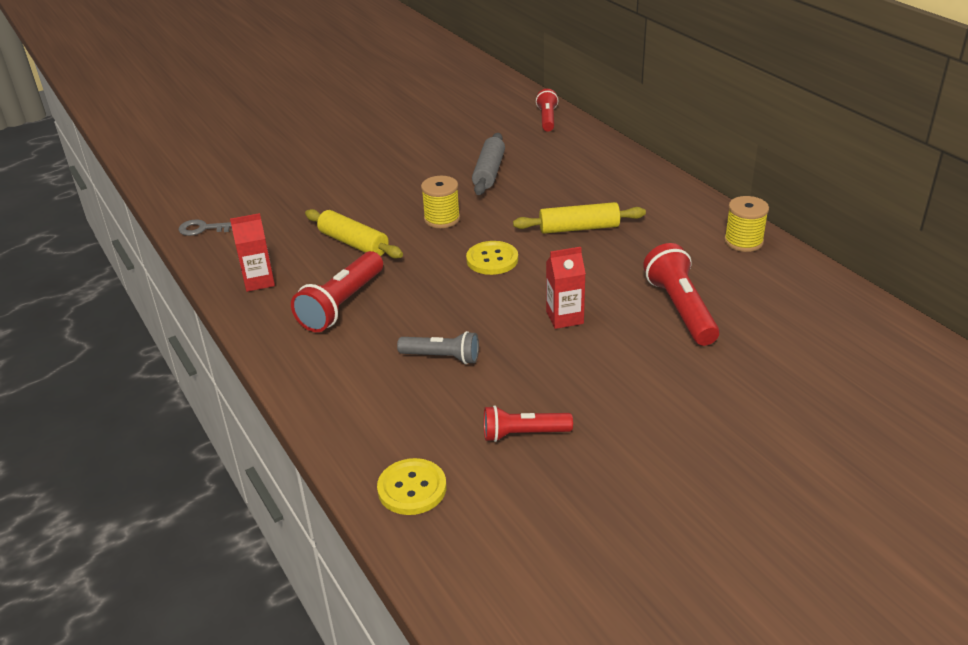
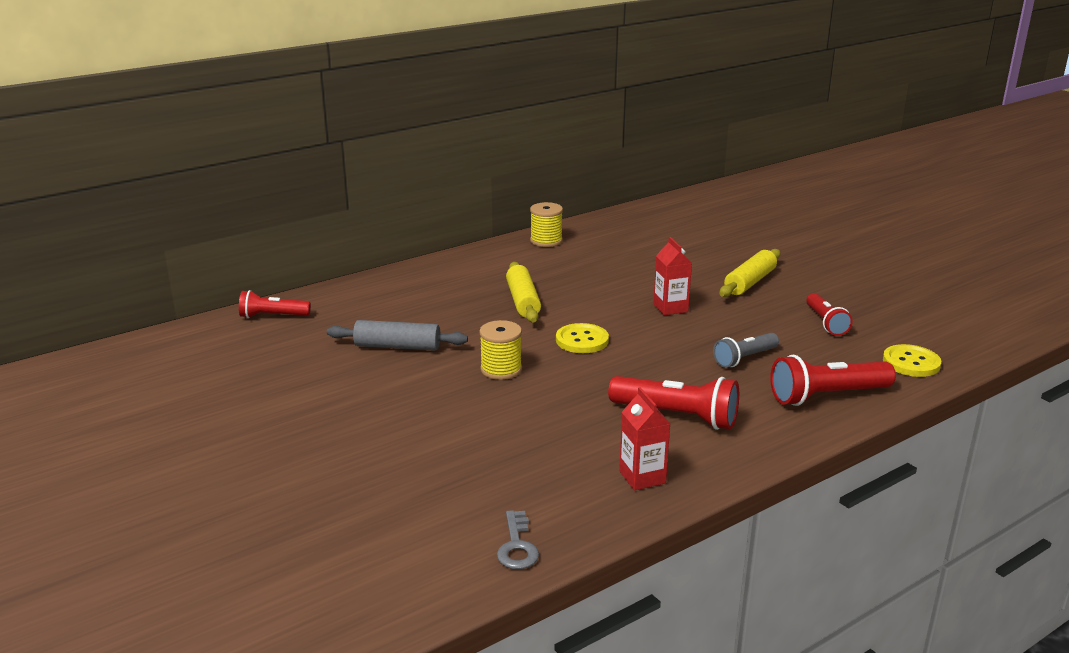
camera: 95 degrees left, 10 degrees down
(353, 243) = (553, 420): yellow rolling pin -> yellow rolling pin (750, 282)
(442, 357) = (745, 358): grey flashlight -> grey flashlight turned 135 degrees counterclockwise
(680, 309) = (647, 266): red flashlight -> red flashlight (827, 396)

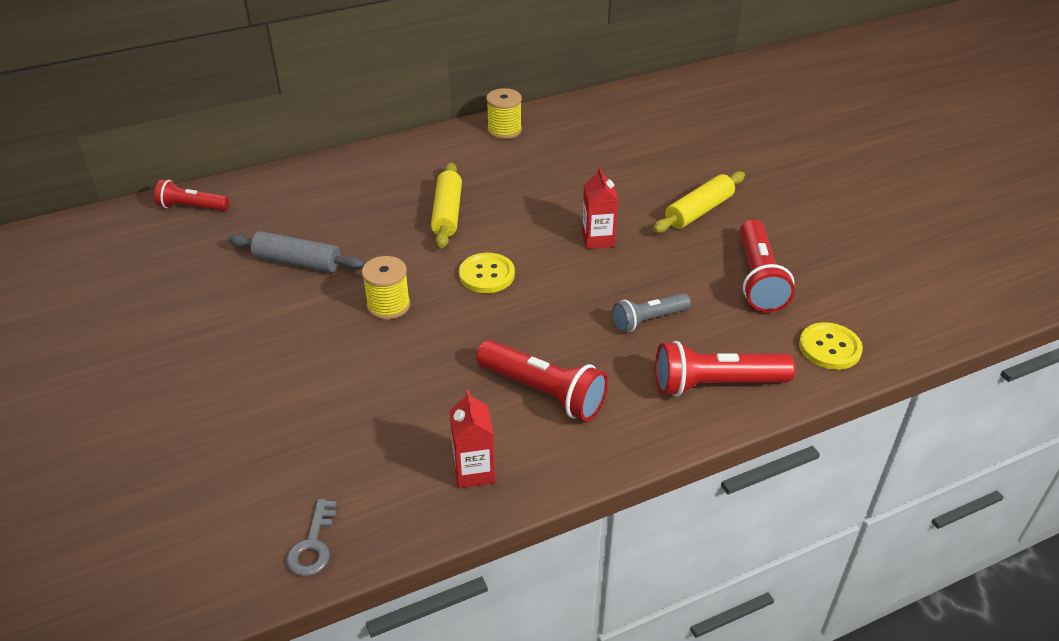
camera: 10 degrees right, 15 degrees up
(825, 323) = (758, 279): red flashlight -> red flashlight, size x1.57

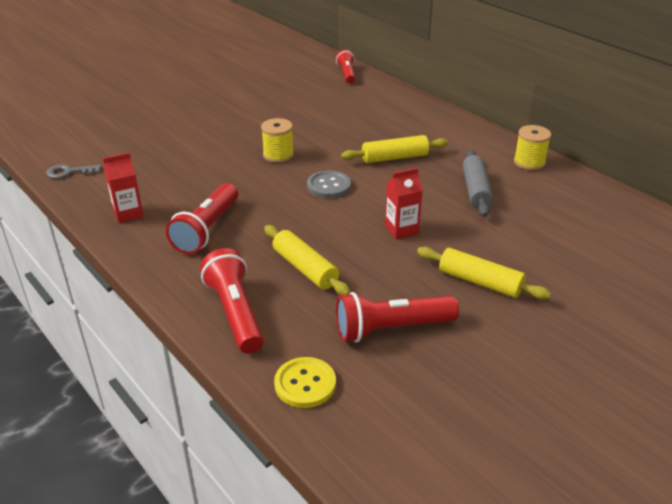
camera: 75 degrees right, 5 degrees down
(297, 262) = (309, 116): grey rolling pin -> grey rolling pin (476, 190)
(486, 275) = (329, 186): yellow button -> grey button
(648, 320) = (305, 268): grey flashlight -> yellow rolling pin

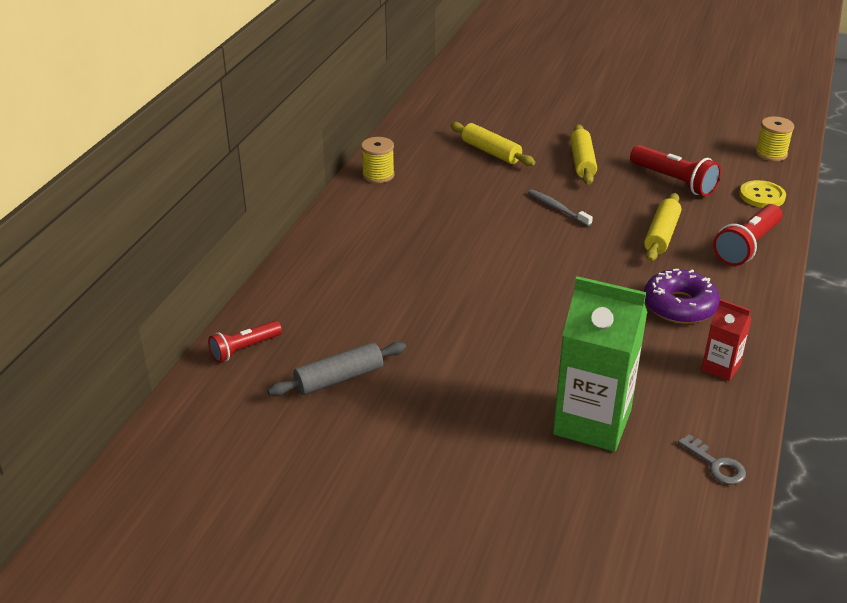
camera: 120 degrees left, 0 degrees up
(155, 148) = (592, 422): none -> green carton
(207, 229) = (679, 306): red flashlight -> purple donut
(278, 155) = (510, 319): yellow spool -> yellow spool (771, 154)
(329, 186) = (533, 266): grey button -> none
(395, 158) = (440, 245): yellow rolling pin -> yellow rolling pin (491, 152)
(401, 230) = (557, 208): red carton -> grey toothbrush
(476, 190) = (456, 190): grey rolling pin -> grey rolling pin (339, 378)

